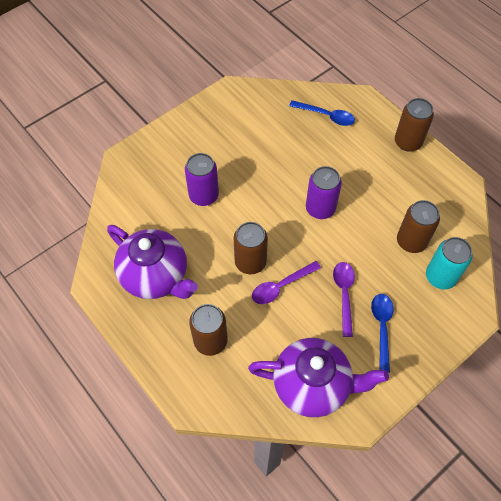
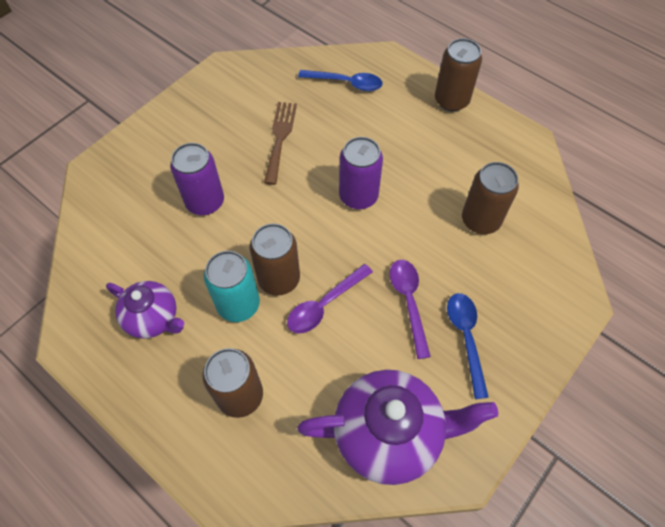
camera: 10 degrees left, 0 degrees up
(156, 276) = (153, 318): purple teapot -> purple teapot, size x0.60
(267, 153) = (280, 138): none -> brown fork
(440, 277) = (526, 259): turquoise can -> turquoise can (238, 304)

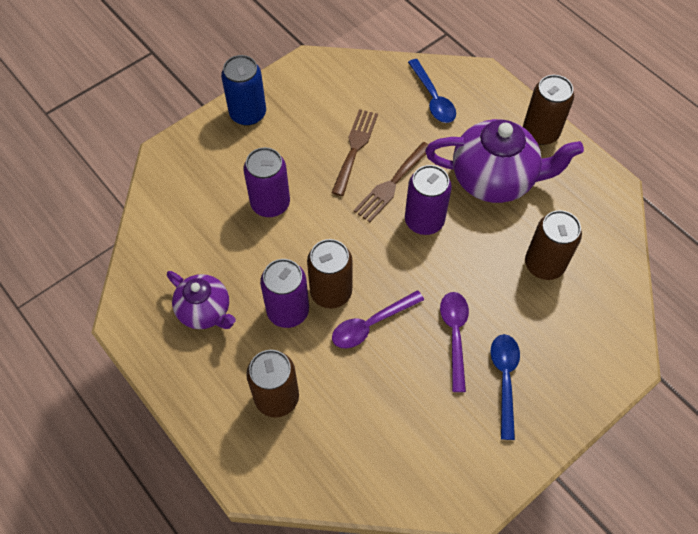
camera: 10 degrees right, 0 degrees up
(170, 120) = (248, 113): none -> blue can
(238, 304) = (288, 311): turquoise can -> purple can
(321, 167) = (391, 184): none -> brown fork
(346, 83) = (433, 98): blue spoon -> blue spoon turned 45 degrees clockwise
(389, 434) = (412, 457): purple teapot -> purple teapot (494, 179)

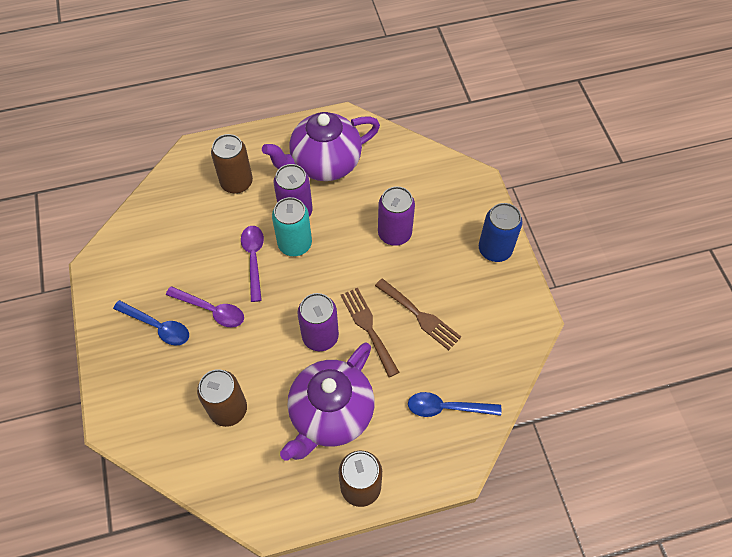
camera: 115 degrees right, 0 degrees up
(205, 311) = (324, 164): purple teapot -> purple teapot, size x1.67
(331, 292) = (295, 244): brown can -> turquoise can

